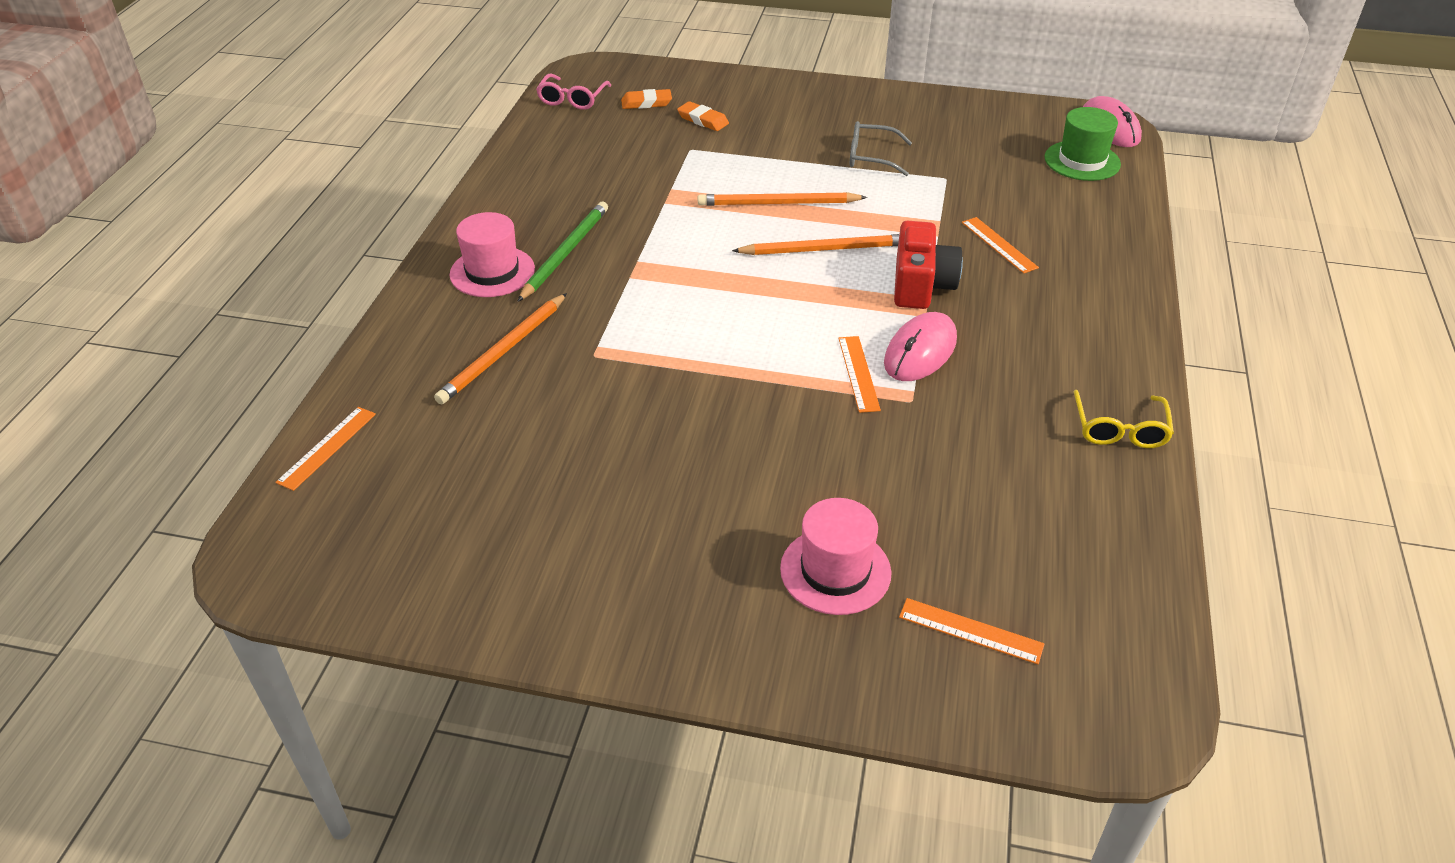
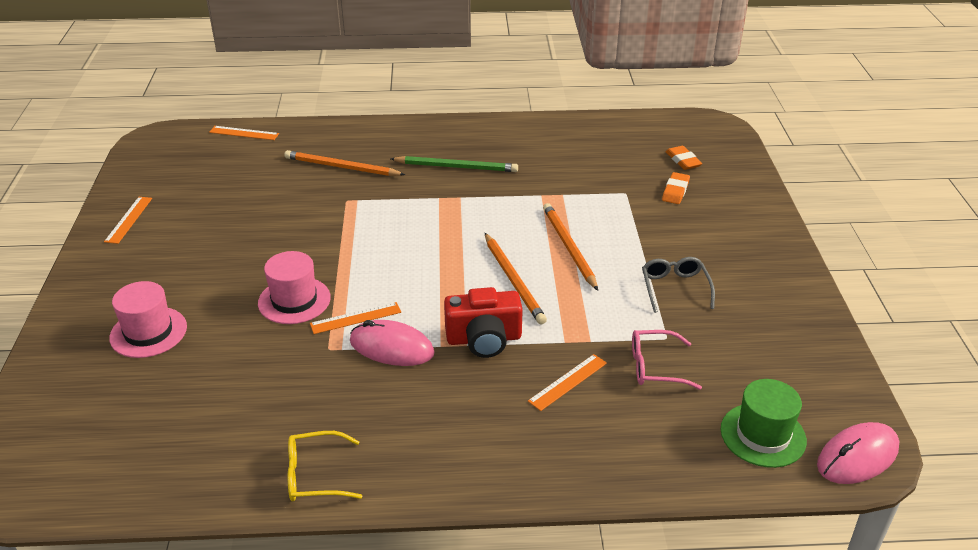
camera: 75 degrees right, 5 degrees down
(492, 272) = (424, 145): pink hat -> pink hat (294, 300)
(572, 99) = (663, 128): pink glasses -> pink glasses (655, 367)
(970, 631) = (92, 400): orange ruler -> orange ruler (128, 219)

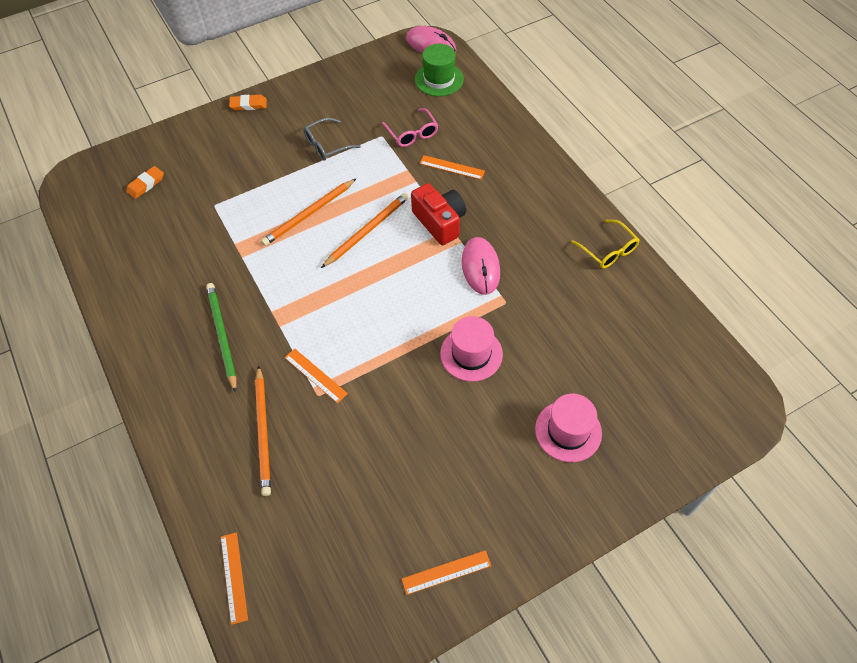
camera: 115 degrees left, 20 degrees up
(355, 318) = (465, 303): orange ruler -> orange ruler (315, 375)
(675, 191) = (197, 177): orange eraser -> orange eraser (248, 105)

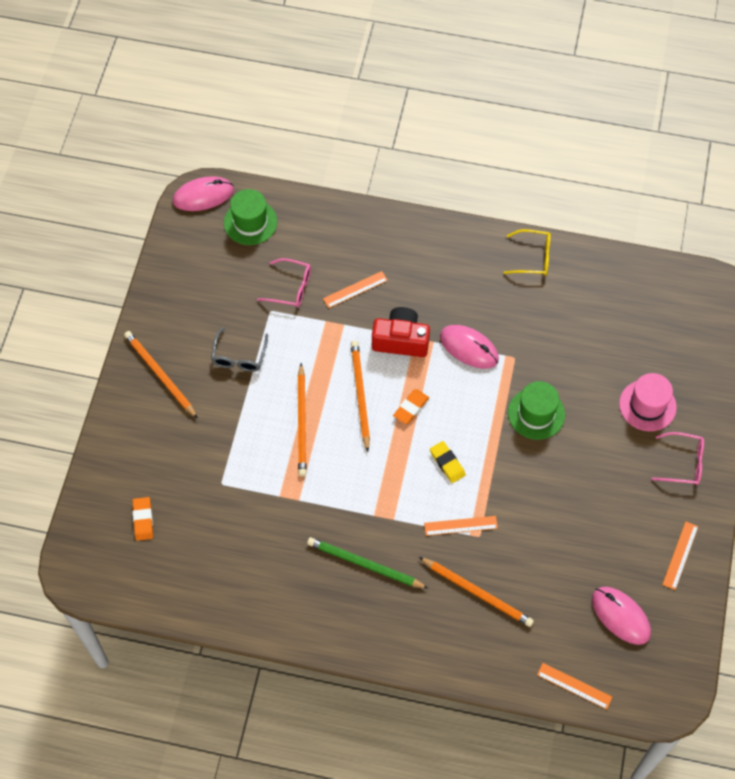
camera: 50 degrees left, 5 degrees up
(248, 105) = (127, 380): orange eraser -> orange eraser (411, 408)
(269, 117) = (160, 374): none -> orange pencil
(337, 565) = (620, 616): none -> pink mouse
(363, 326) = (447, 463): none -> yellow eraser
(471, 354) = (536, 413): pink hat -> green hat
(542, 503) = (683, 463): none -> pink glasses

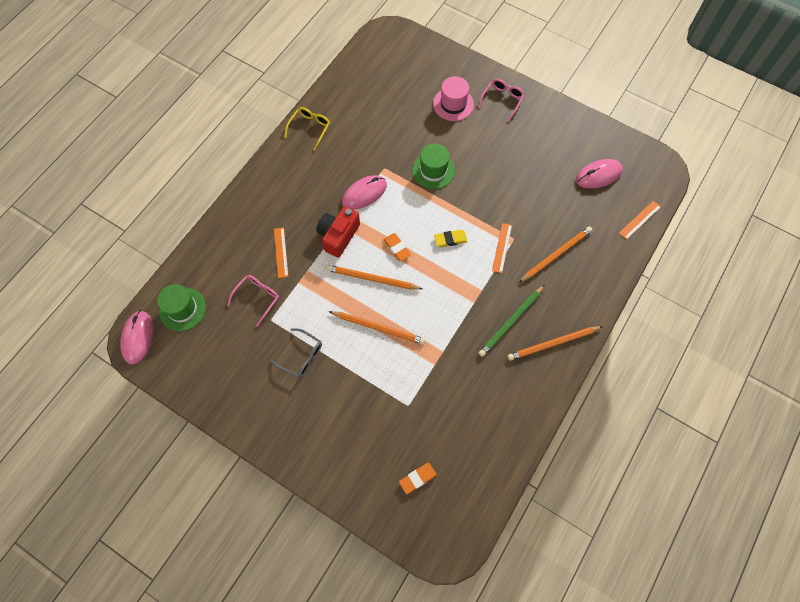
camera: 70 degrees left, 5 degrees up
(143, 520) = (417, 478): orange eraser -> orange eraser turned 45 degrees counterclockwise
(160, 374) = (291, 425): orange pencil -> orange pencil (553, 344)
(680, 555) = (566, 126): orange ruler -> none

